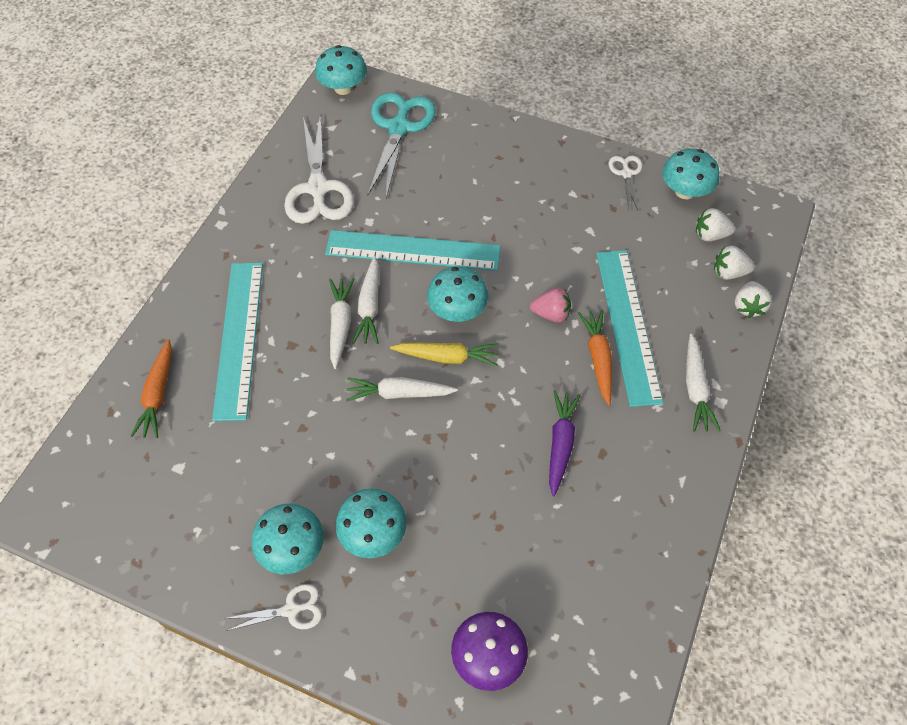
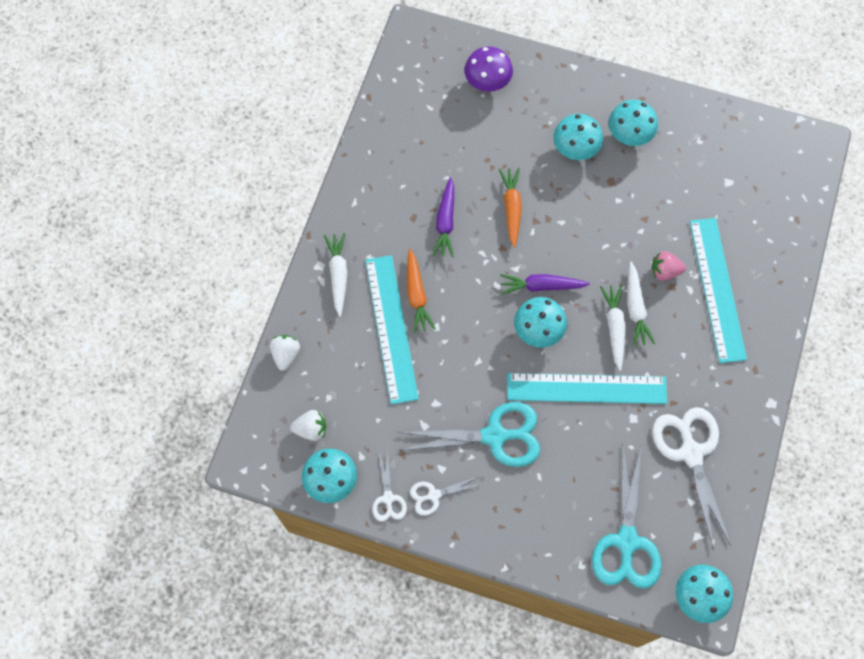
camera: 175 degrees right, 10 degrees up
(158, 394) = (765, 236): orange carrot -> orange carrot (511, 208)
(291, 610) = (620, 98): white scissors -> white scissors (434, 495)
(399, 393) = (575, 252): white carrot -> none
(446, 357) = (541, 286): yellow carrot -> purple carrot
(516, 216) = (494, 436): none -> turquoise scissors
(551, 314) = (457, 333): pink strawberry -> pink strawberry (664, 271)
(729, 272) = (298, 389): white strawberry -> none

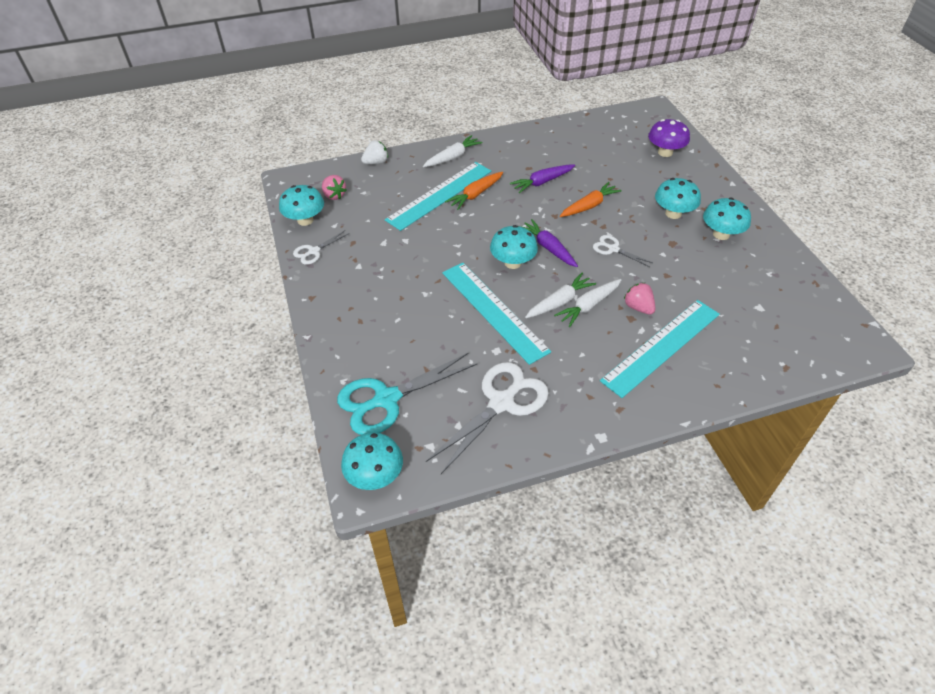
camera: 55 degrees right, 20 degrees down
(311, 429) = (334, 195): white strawberry -> pink strawberry
(434, 495) = (334, 272): white scissors -> white scissors (613, 249)
(494, 436) = (408, 280): turquoise scissors -> none

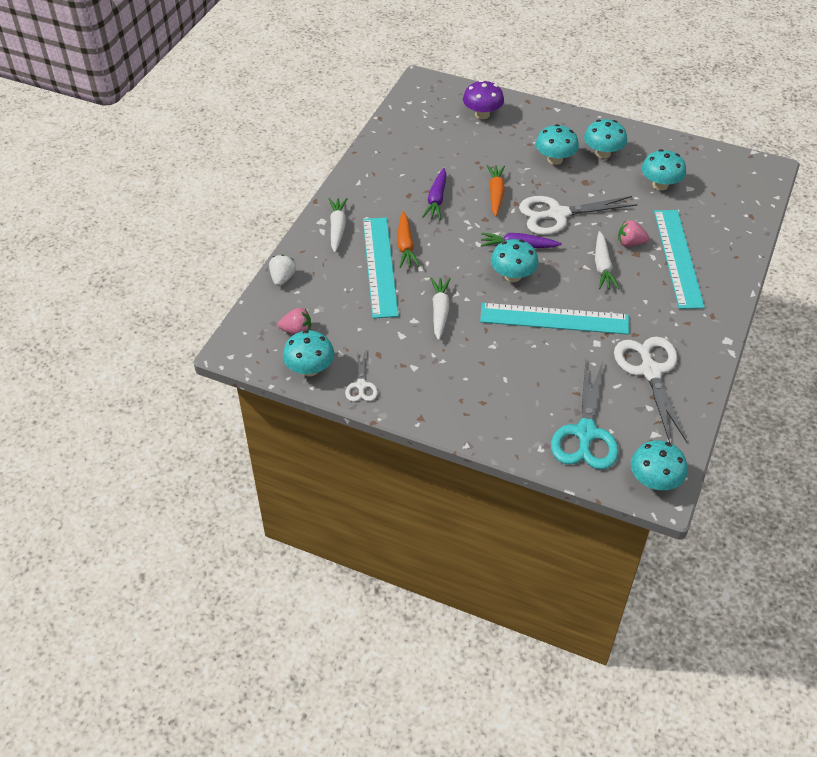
camera: 50 degrees left, 0 degrees up
(559, 302) = (582, 278): white carrot -> white carrot (440, 312)
(613, 249) = (558, 214): white scissors -> white scissors, size x1.99
(735, 287) = (660, 185): none -> turquoise mushroom

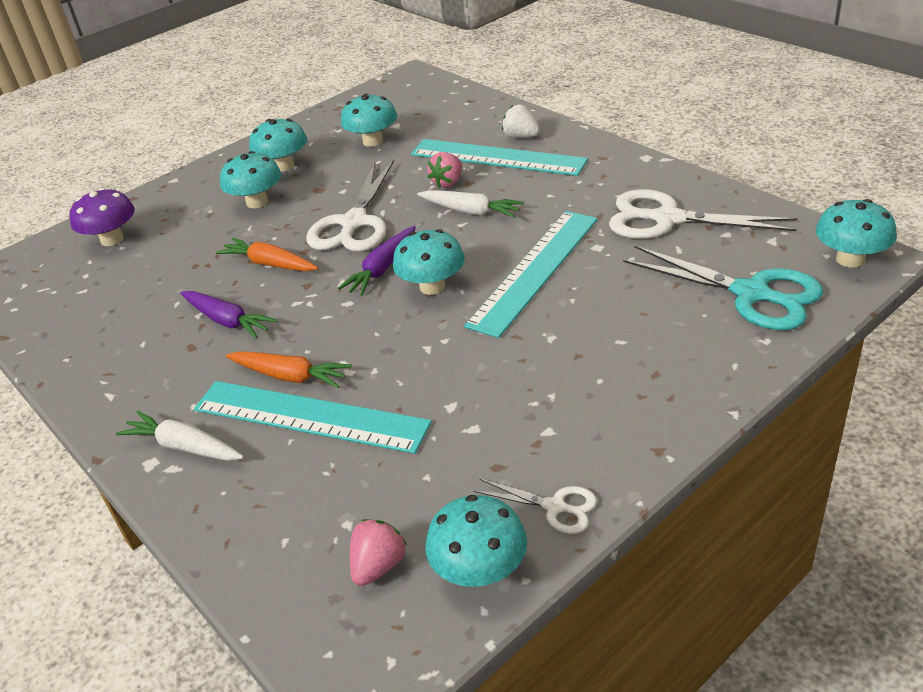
camera: 60 degrees left, 10 degrees down
(282, 278) = (237, 554): white strawberry -> white strawberry (521, 136)
(440, 312) = (451, 373): white carrot -> none

